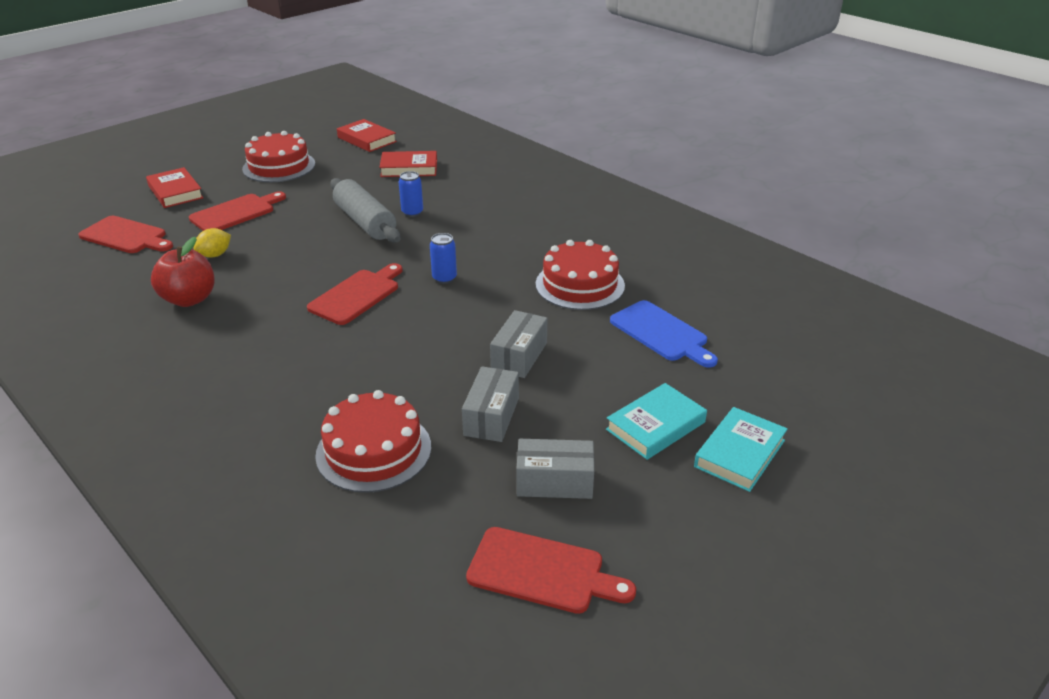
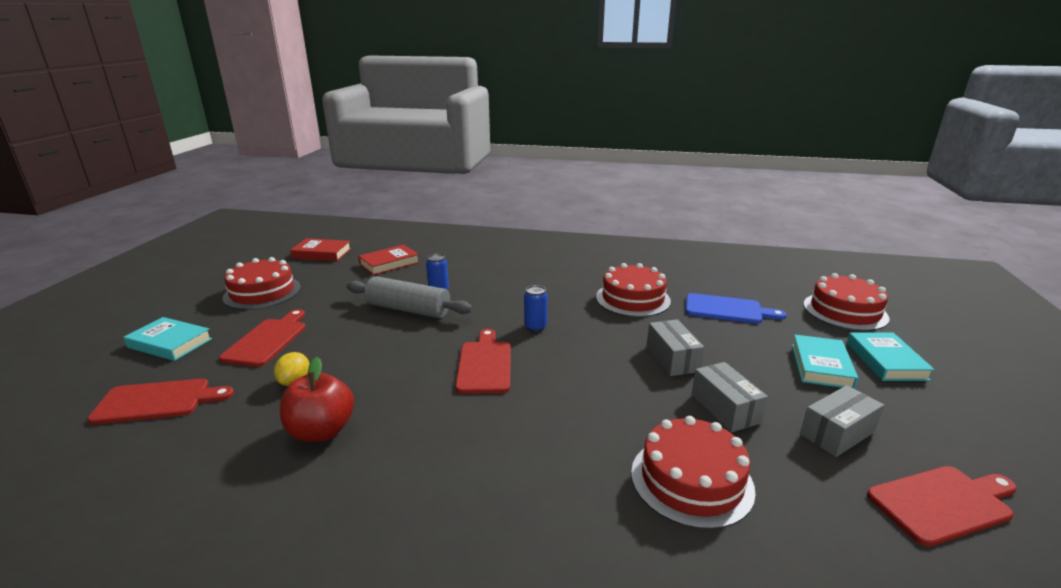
camera: 35 degrees left, 10 degrees down
(175, 192) = (170, 343): red book -> turquoise book
(802, 388) = (845, 311): none -> red cake

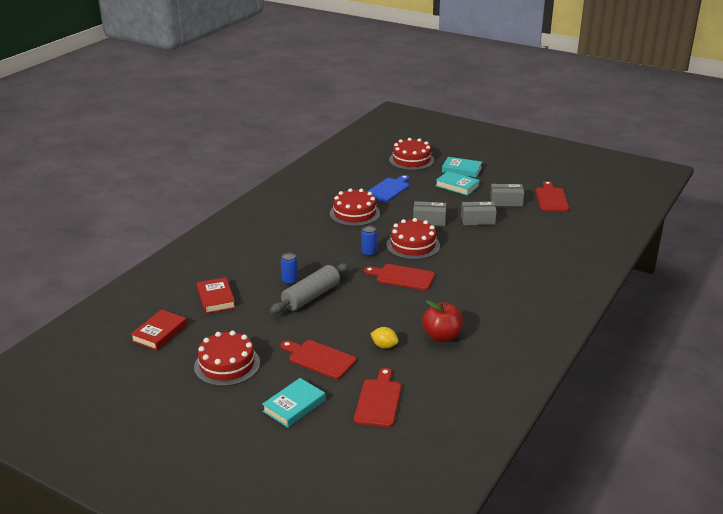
camera: 70 degrees left, 5 degrees up
(691, 480) = (520, 242): red cake -> red cake (413, 245)
(837, 433) = (506, 202): grey box -> grey box turned 75 degrees counterclockwise

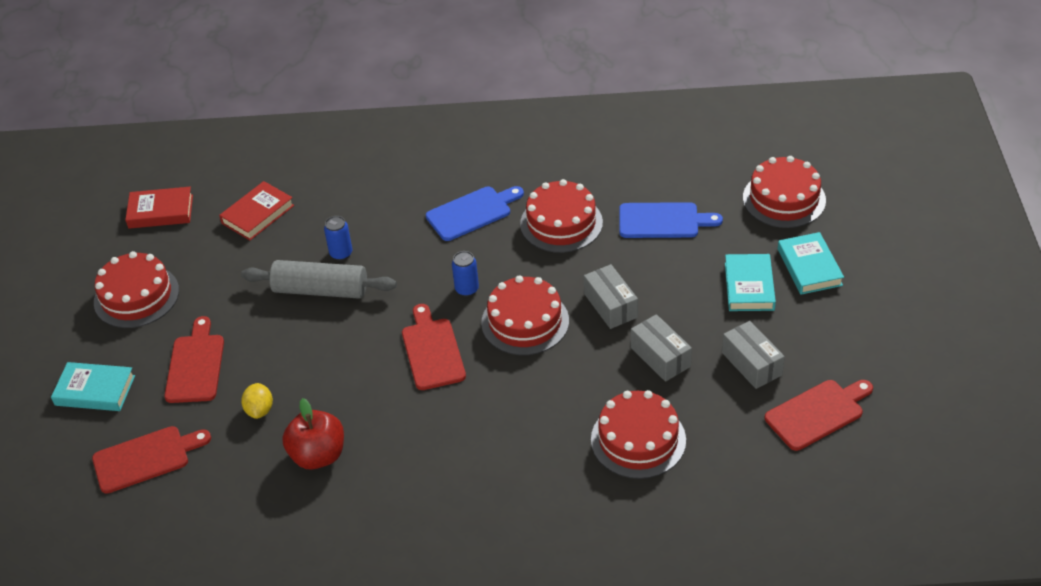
camera: 60 degrees right, 15 degrees up
(312, 233) = (472, 212): none -> blue cutting board
(525, 243) = (638, 440): none -> red cake

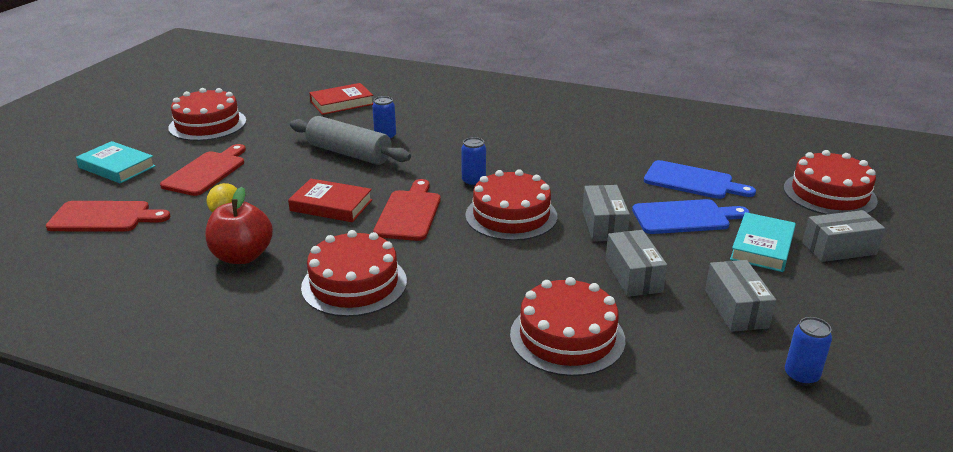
camera: 20 degrees right, 15 degrees down
(161, 211) = (273, 87): red book -> red book (331, 205)
(472, 212) = (515, 138): blue cutting board -> blue cutting board (685, 217)
(561, 223) = (591, 161): red cake -> red cake (354, 284)
(809, 267) = (839, 249): turquoise book -> grey box
(817, 413) = (801, 376): red cutting board -> blue can

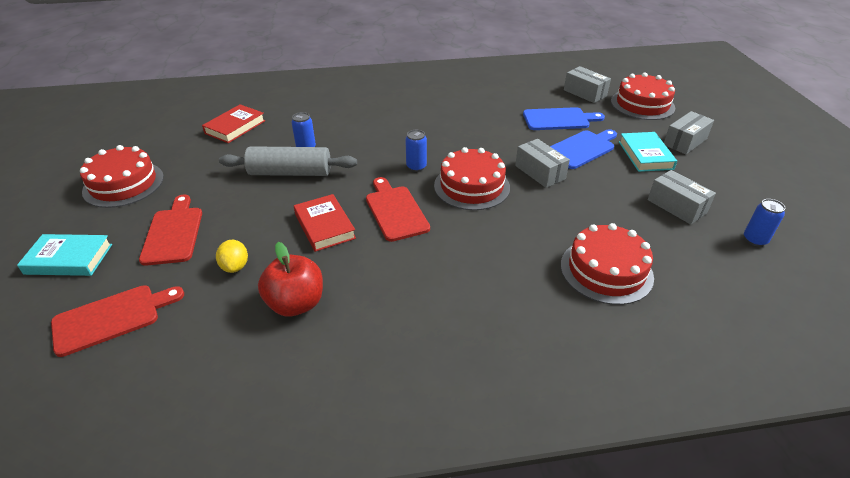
camera: 30 degrees left, 10 degrees up
(331, 205) = (324, 226): red book -> red book turned 75 degrees clockwise
(354, 284) = (417, 291): red cake -> none
(633, 276) = (597, 205): grey box -> grey box (585, 93)

